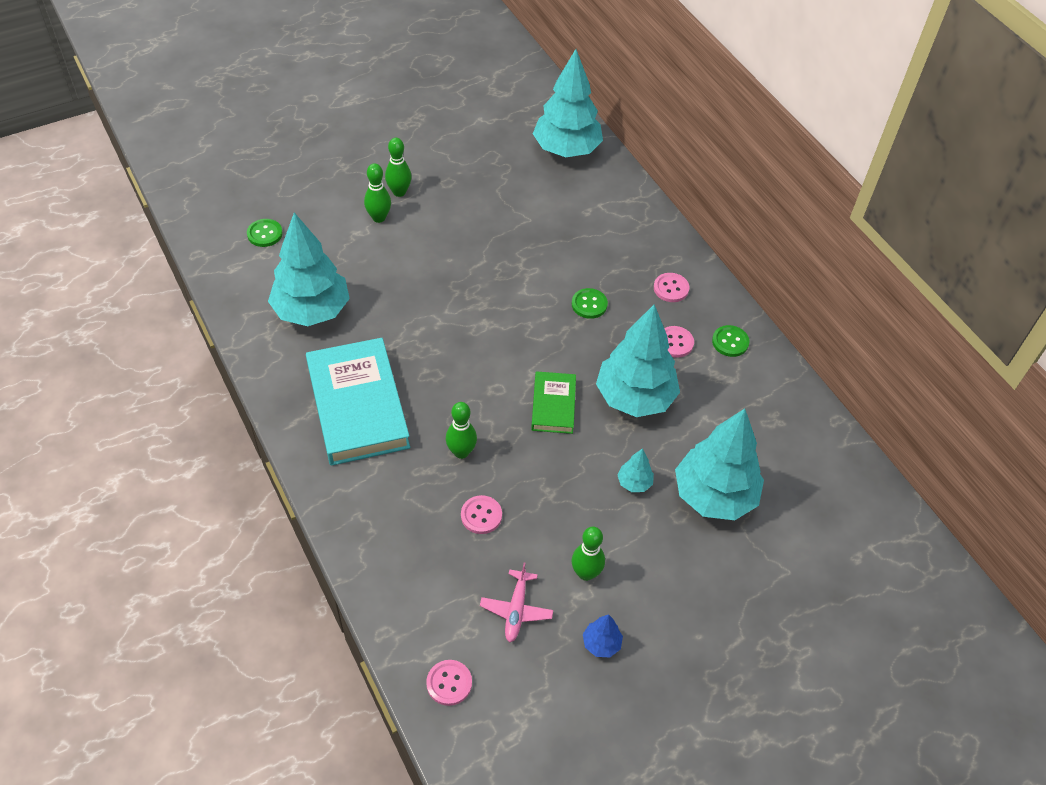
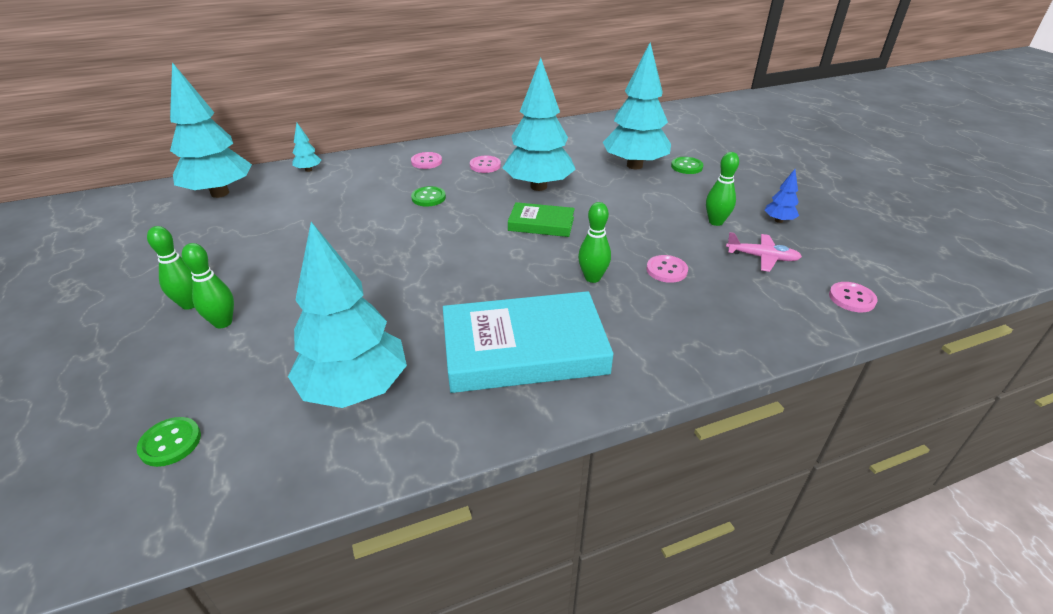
camera: 80 degrees left, 15 degrees down
(634, 483) = (624, 194): turquoise tree -> turquoise tree (308, 170)
(730, 342) = (491, 146): green button -> green button (686, 167)

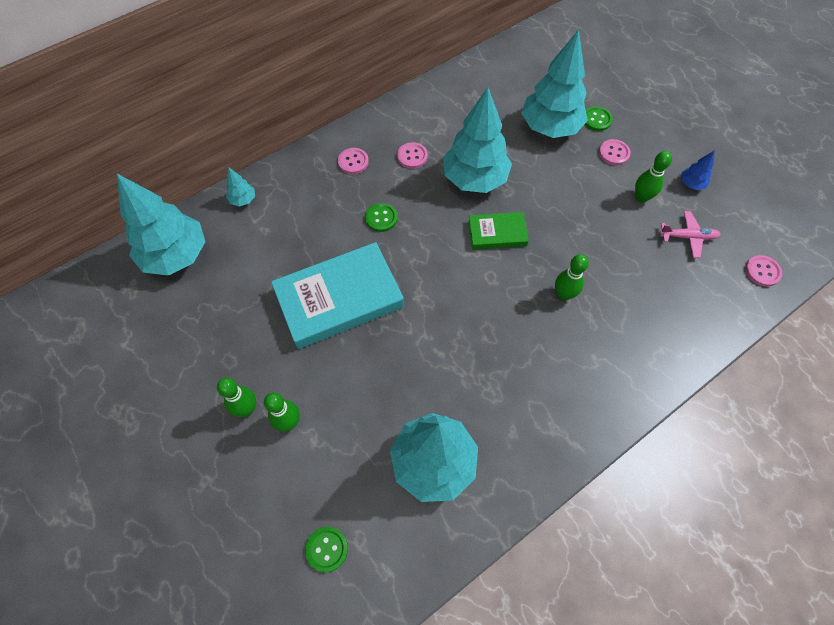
camera: 15 degrees left, 25 degrees up
(524, 349) = (540, 389): turquoise book -> turquoise book (339, 299)
(666, 270) = (618, 271): pink button -> pink button (614, 153)

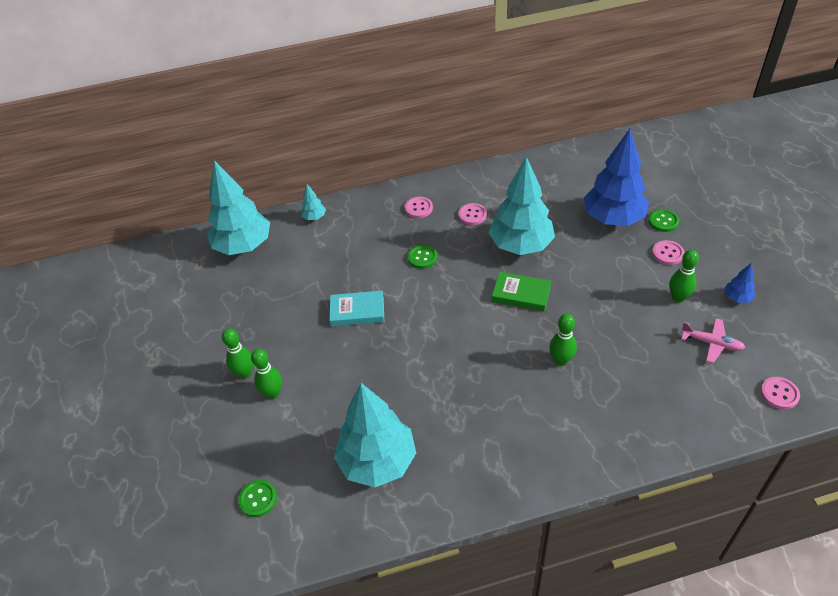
camera: 25 degrees right, 15 degrees down
(339, 299) = (357, 311): turquoise book -> turquoise book, size x0.52
(550, 127) = (613, 218): turquoise tree -> blue tree

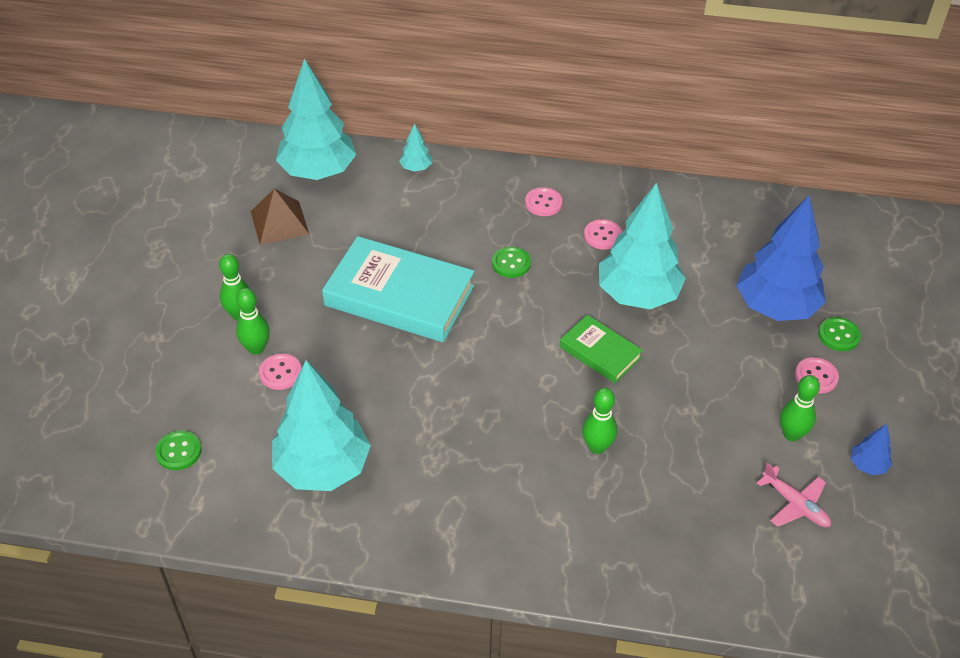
camera: 20 degrees right, 0 degrees up
(236, 293) = (279, 222): none -> brown pyramid
(357, 311) = (399, 296): turquoise book -> turquoise book, size x1.92
(779, 394) = (838, 598): pink button -> pink button (280, 373)

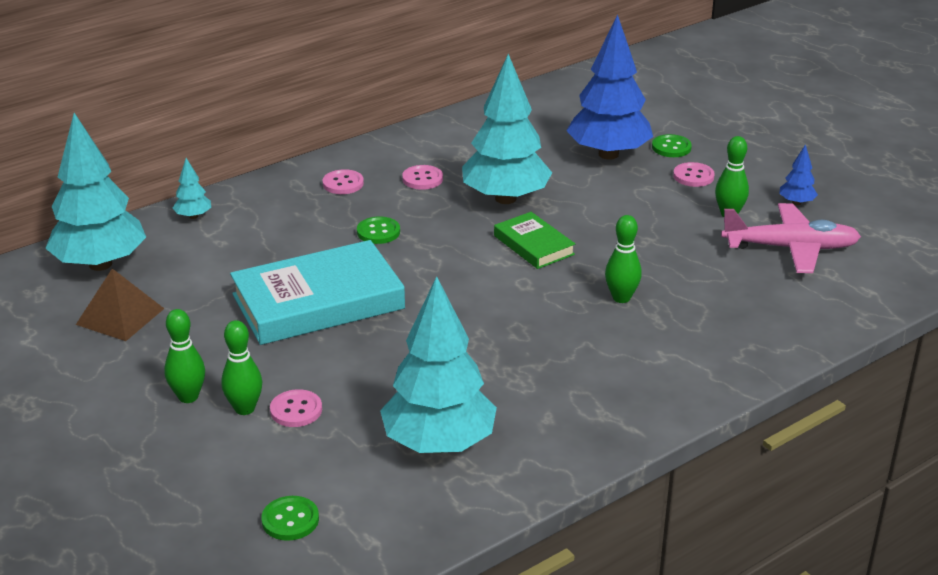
camera: 45 degrees left, 15 degrees down
(600, 352) = (533, 245): green book -> green book turned 60 degrees clockwise
(795, 504) = (790, 248): pink plane -> pink plane, size x1.71

